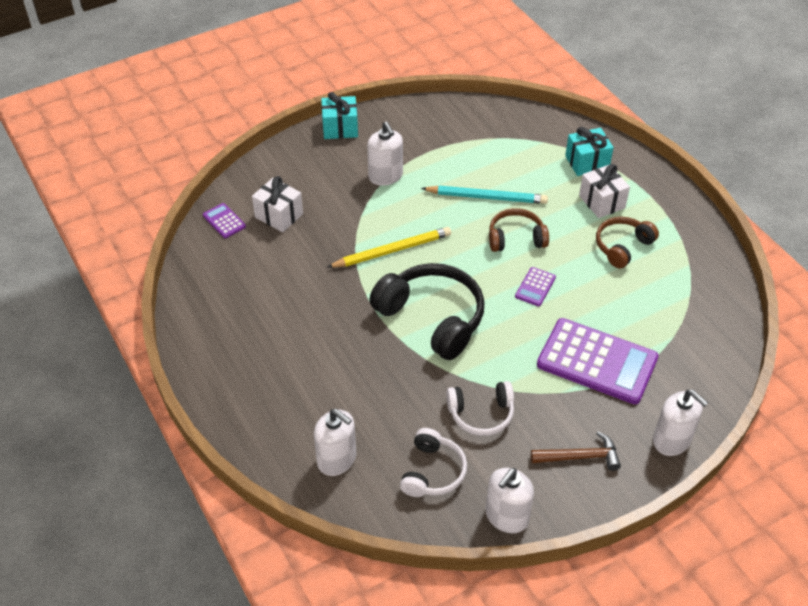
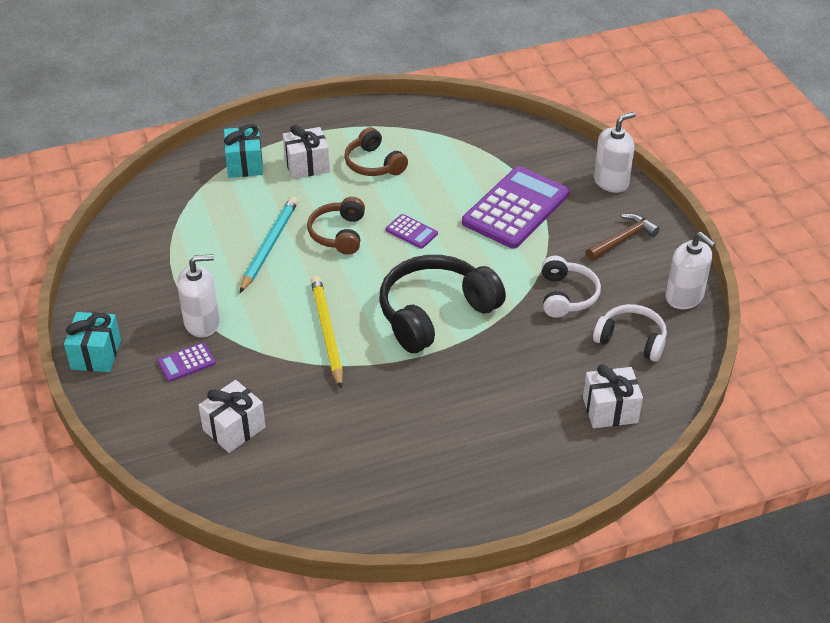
camera: 80 degrees left, 5 degrees down
(224, 221) = (224, 485): purple calculator -> purple calculator (186, 362)
(337, 459) = (610, 410): white soap dispenser -> white gift
(580, 457) = (623, 239): brown hammer -> brown hammer turned 45 degrees clockwise

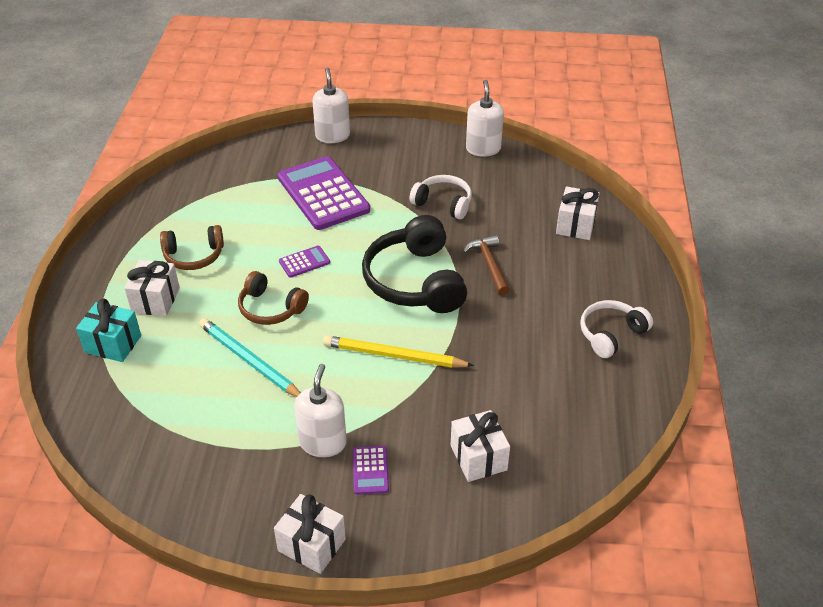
camera: 65 degrees left, 0 degrees up
(96, 354) = (312, 545): turquoise gift -> white gift
(623, 239) = (401, 154): brown hammer -> brown hammer (489, 264)
(631, 340) = (511, 189): white headphones -> white headphones (611, 334)
(684, 297) = (483, 149): white soap dispenser -> white soap dispenser turned 75 degrees counterclockwise

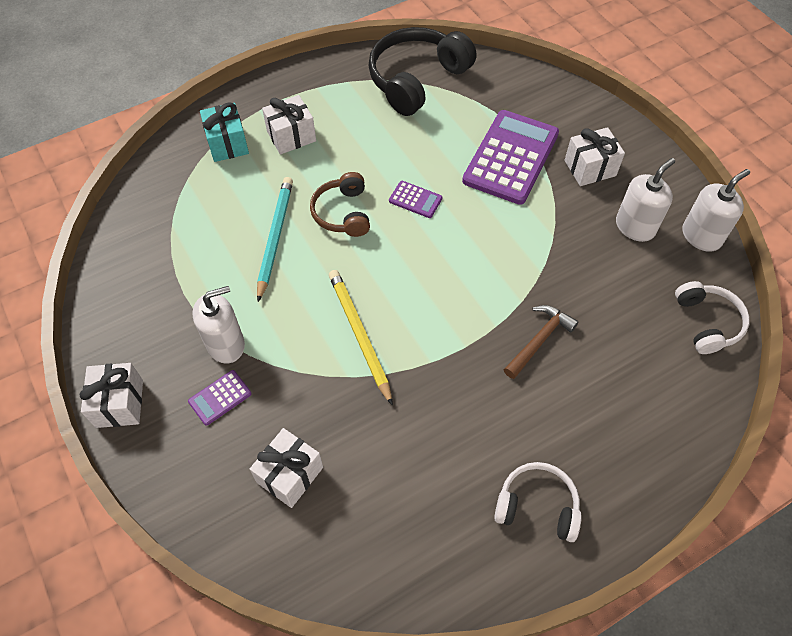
camera: 55 degrees right, 15 degrees up
(194, 256) = (358, 125): brown headphones -> none
(332, 136) = (593, 114): white soap dispenser -> white soap dispenser (635, 227)
(415, 281) = (464, 294): black headphones -> black headphones (417, 80)
(443, 203) = (587, 252): white headphones -> white headphones (707, 322)
(575, 225) = (669, 384): white gift -> white gift (590, 168)

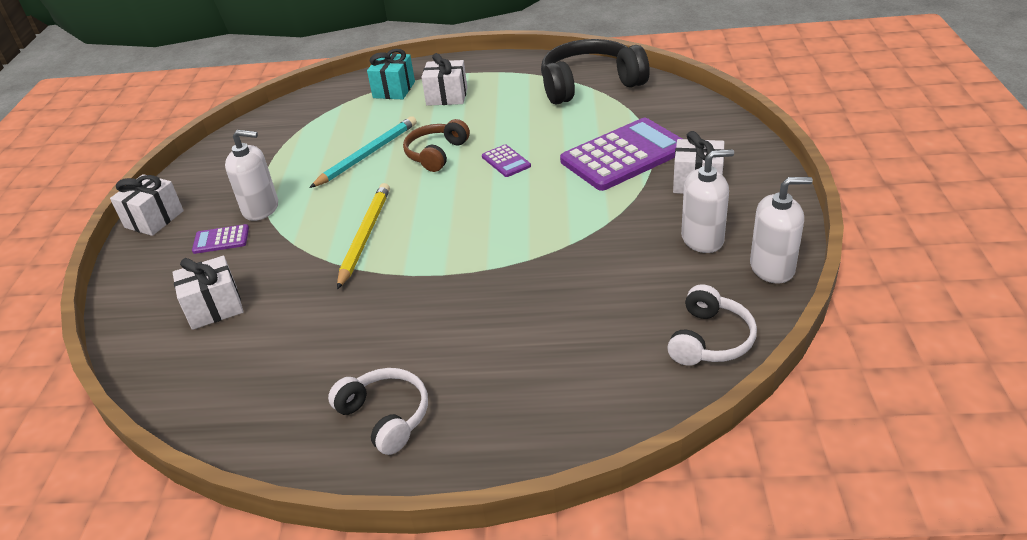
camera: 35 degrees right, 20 degrees down
(539, 340) = (517, 293): brown hammer -> none

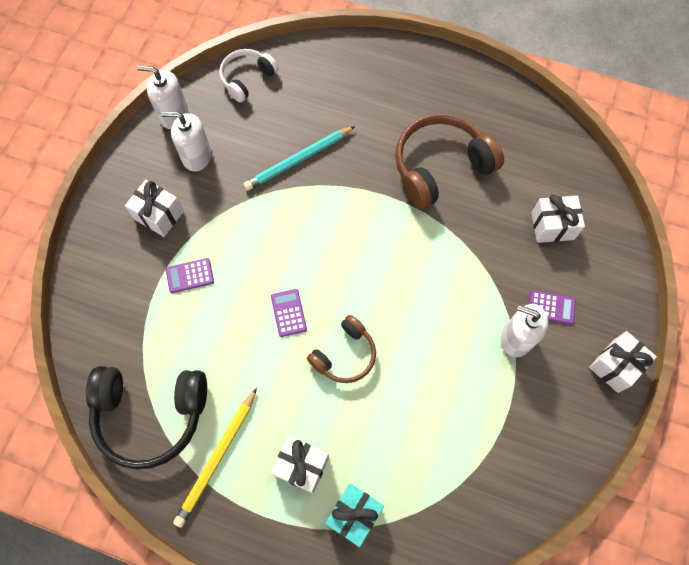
camera: 165 degrees left, 30 degrees up
(365, 236) = (432, 261): yellow pencil -> yellow pencil (217, 458)
(367, 155) = (409, 384): turquoise pencil -> turquoise pencil (298, 160)
(374, 323) = (441, 167): none -> brown headphones
(385, 417) = (447, 95): white headphones -> none
(624, 155) = (190, 276): purple calculator -> purple calculator, size x0.43

